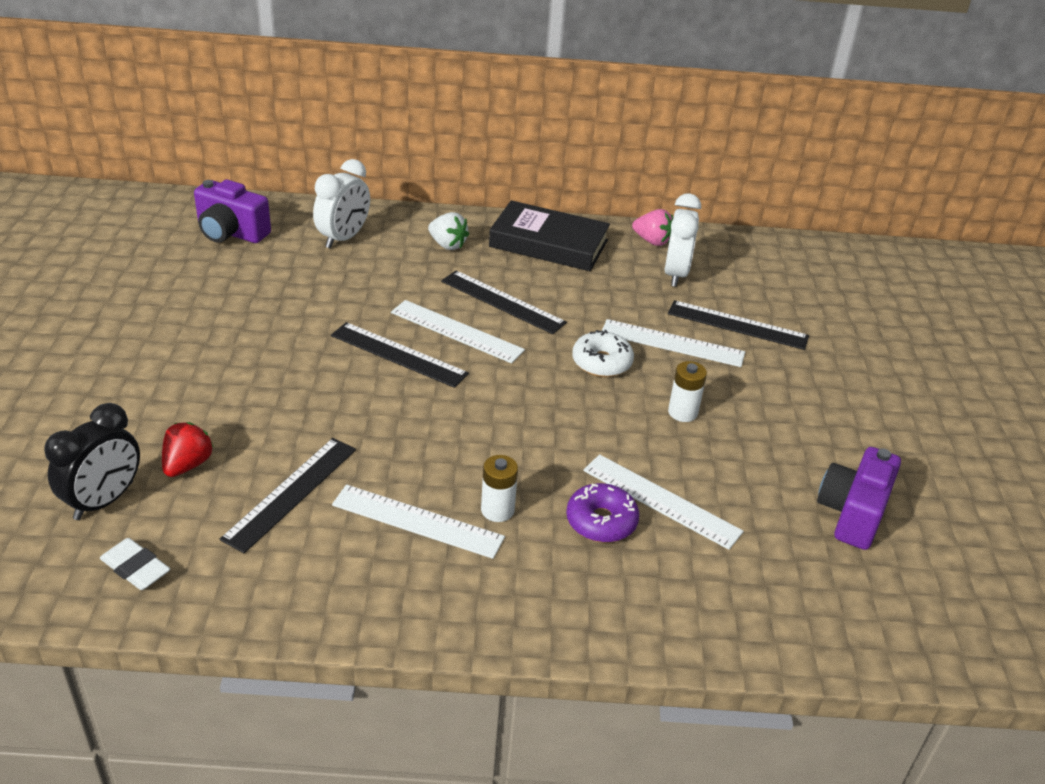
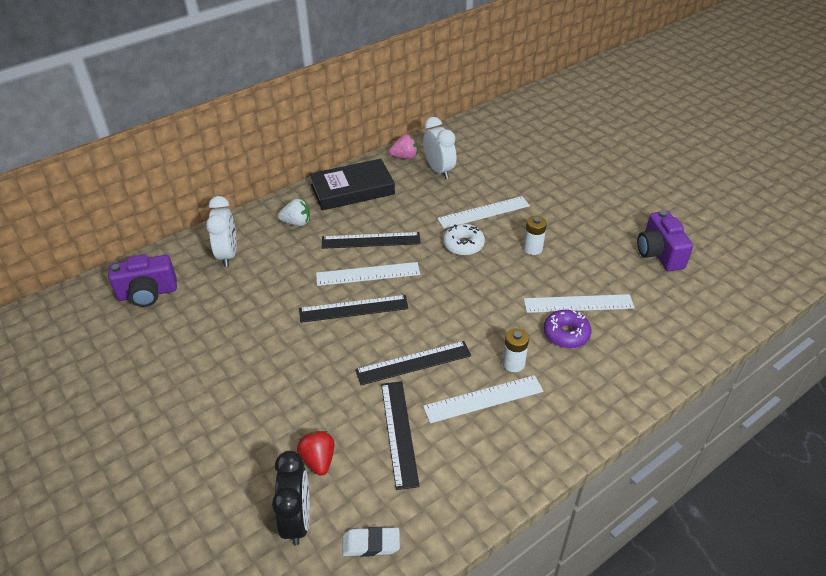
camera: 35 degrees left, 5 degrees up
(737, 325) = (501, 183): black ruler -> black ruler (413, 363)

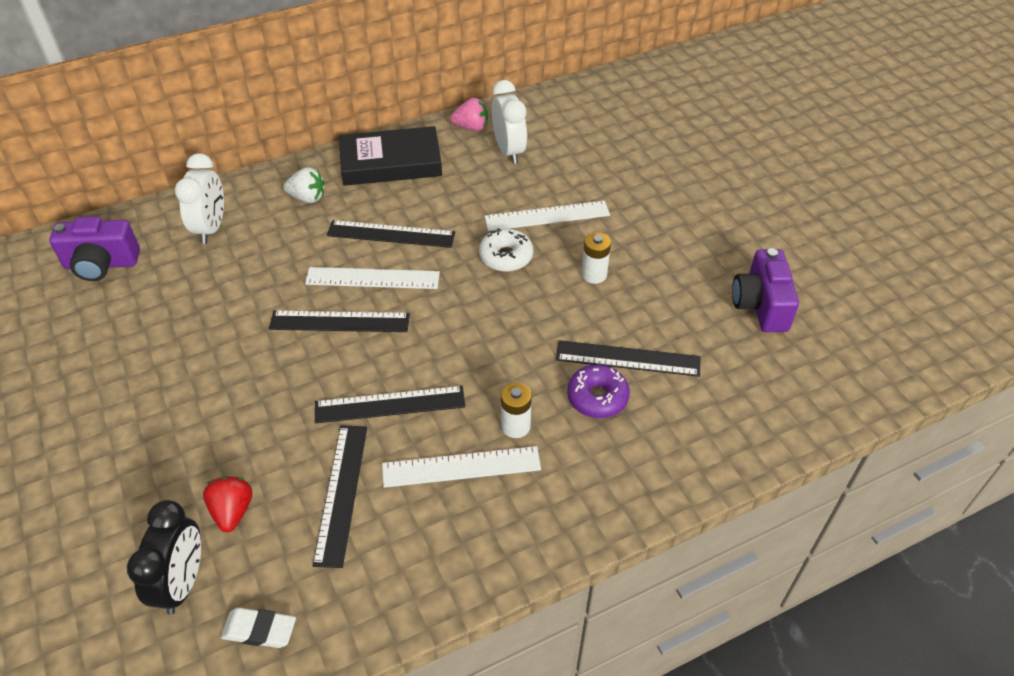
camera: 10 degrees right, 5 degrees up
(578, 303) = (628, 358): white ruler -> black ruler

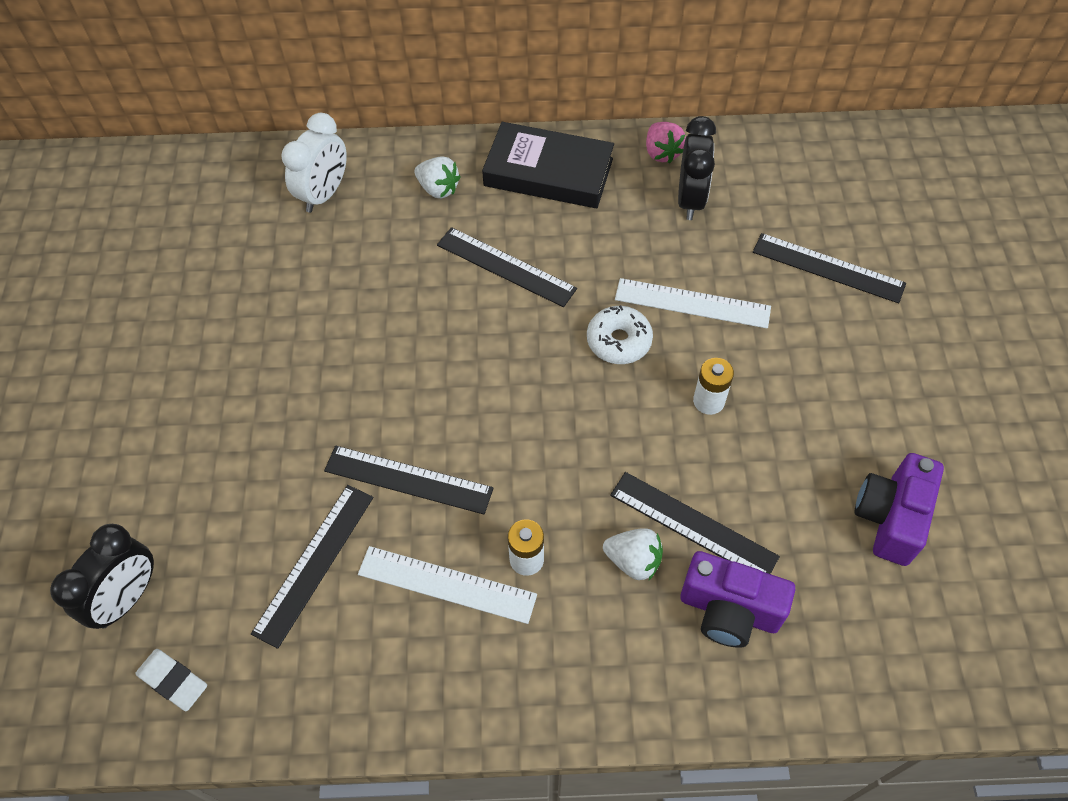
camera: 25 degrees right, 10 degrees up
(101, 264) = (201, 202): purple camera -> purple camera (729, 610)
(232, 511) = (204, 539): red strawberry -> none
(339, 321) = (402, 358): black ruler -> black ruler (828, 268)
(372, 278) = (461, 316): white ruler -> none
(471, 127) = (662, 153): pink strawberry -> pink strawberry turned 45 degrees clockwise
(509, 151) = (690, 199): white clock -> black clock
(597, 397) = (633, 561): purple donut -> white strawberry

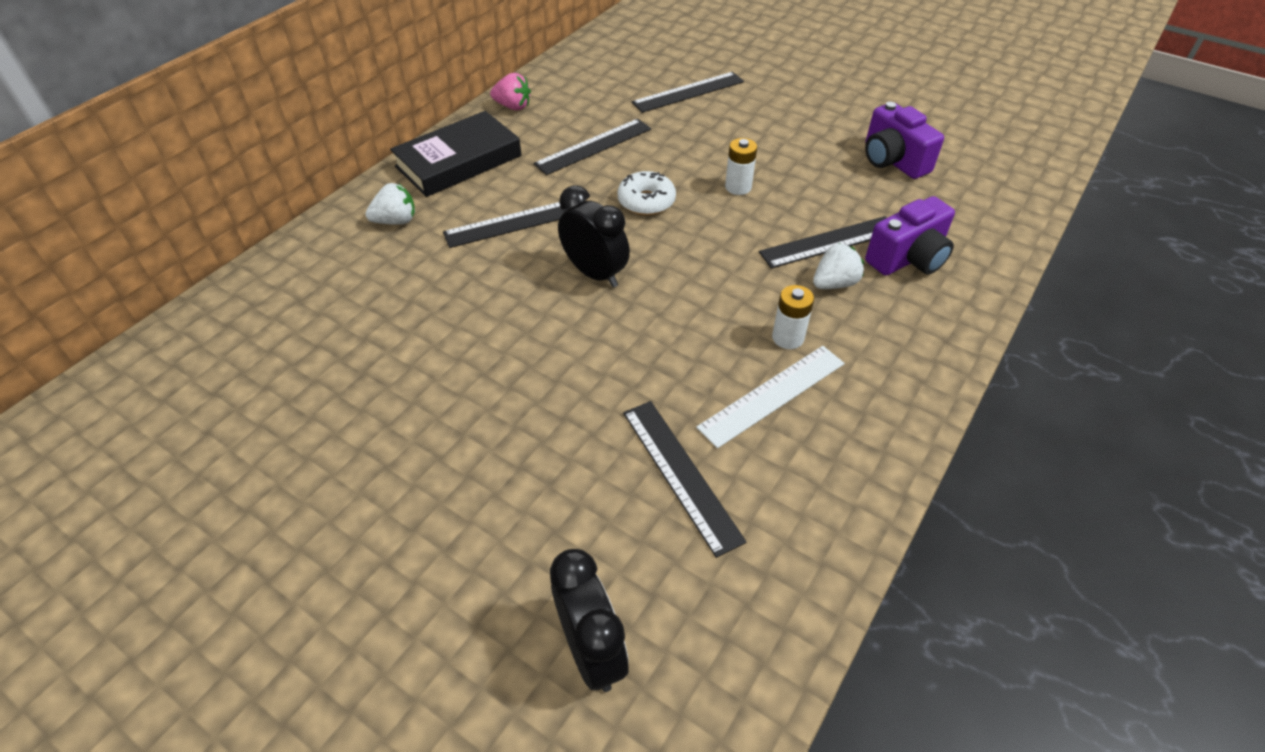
camera: 55 degrees left, 10 degrees down
(173, 681) = (718, 650): white eraser -> none
(324, 194) = (308, 287): white clock -> none
(408, 479) = (654, 371): black ruler -> black ruler (593, 146)
(690, 199) = (567, 115): black clock -> black clock (595, 273)
(692, 303) = (652, 155): white ruler -> none

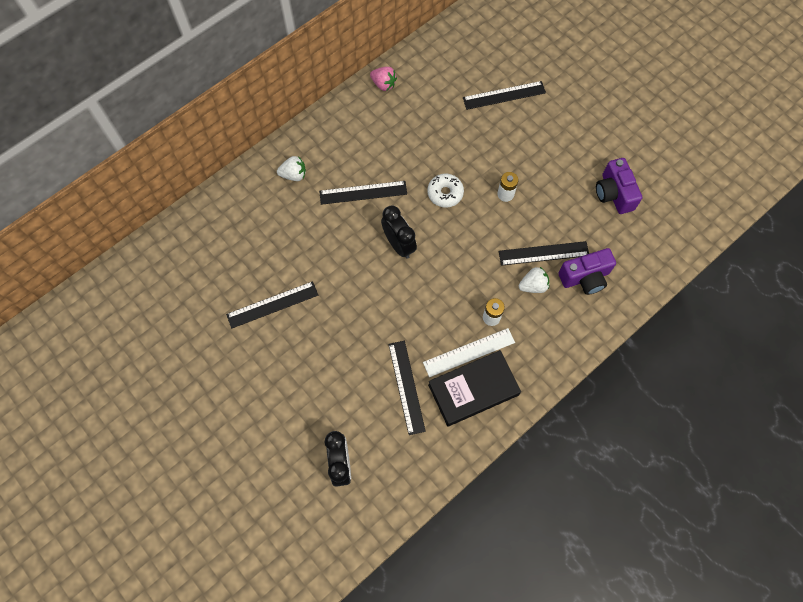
camera: 15 degrees right, 20 degrees up
(459, 161) = (339, 130): black book -> black book (473, 390)
(593, 146) = (426, 135): black ruler -> black ruler (272, 304)

